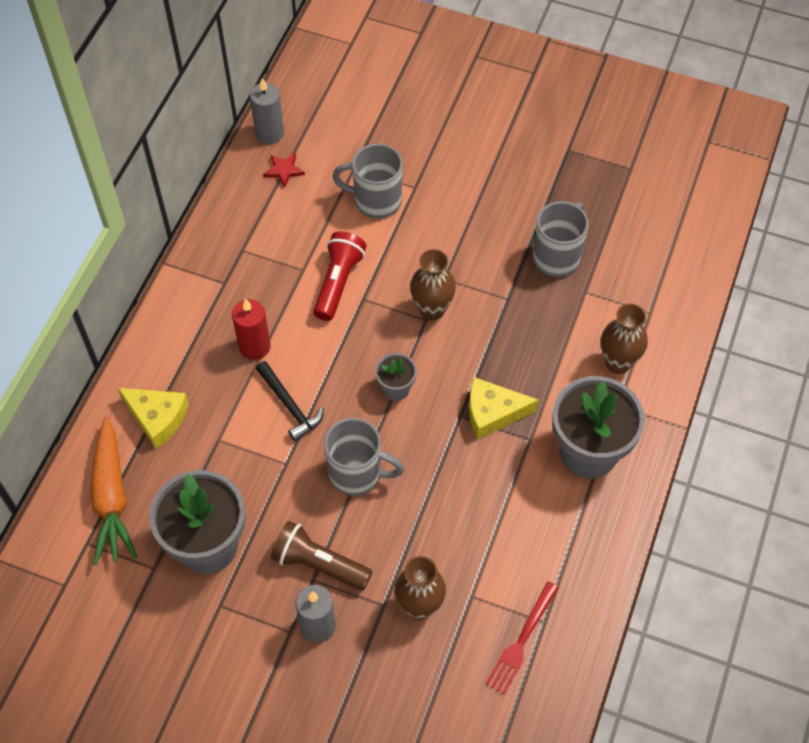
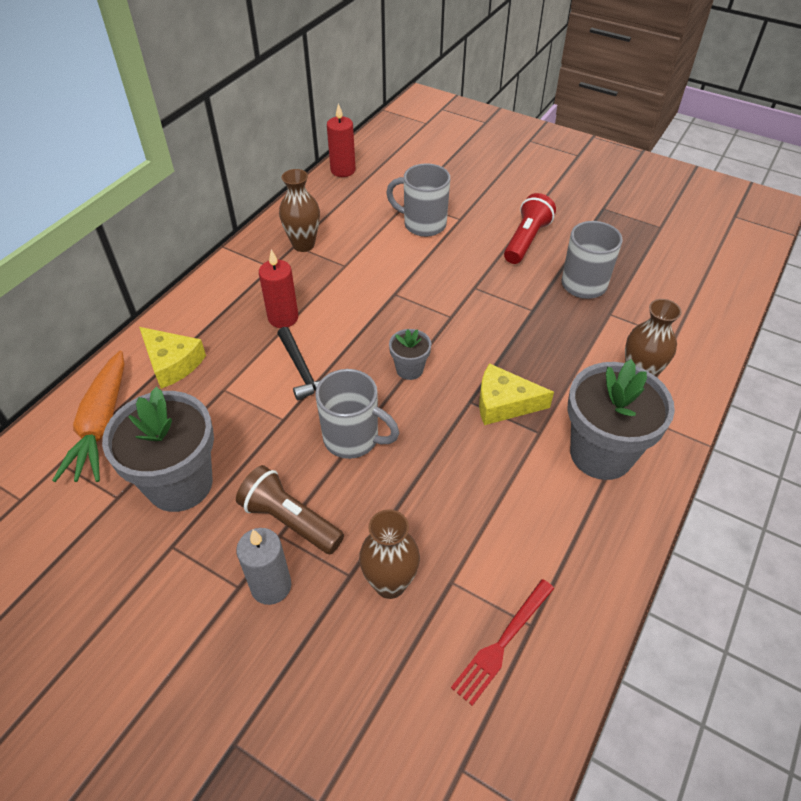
camera: 10 degrees right, 10 degrees down
(269, 133) = (343, 170): grey candle -> red candle
(284, 170) = (347, 195): red star -> none
(338, 282) = (374, 278): red flashlight -> red flashlight (526, 240)
(432, 310) = (458, 310): brown vase -> brown vase (303, 245)

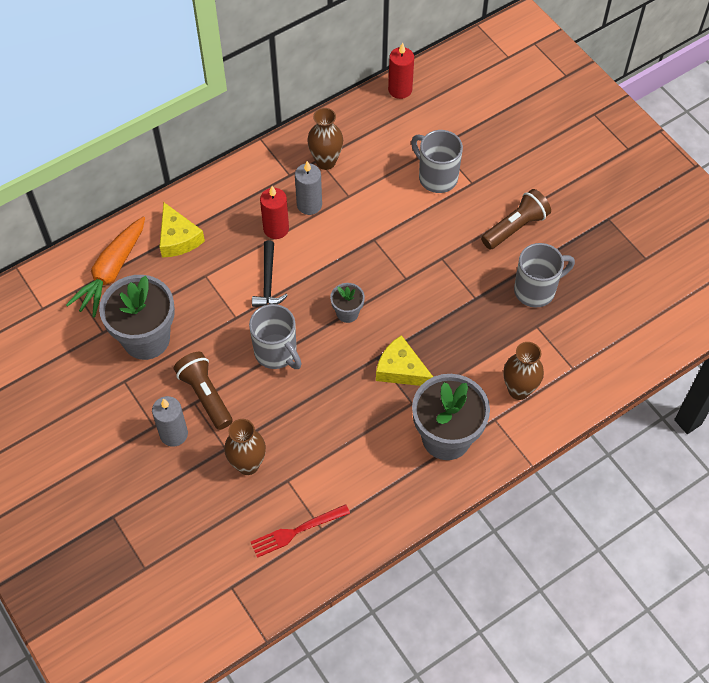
camera: 25 degrees right, 10 degrees up
(307, 285) = (309, 205): none -> grey candle
(526, 240) = (515, 227): red flashlight -> brown flashlight

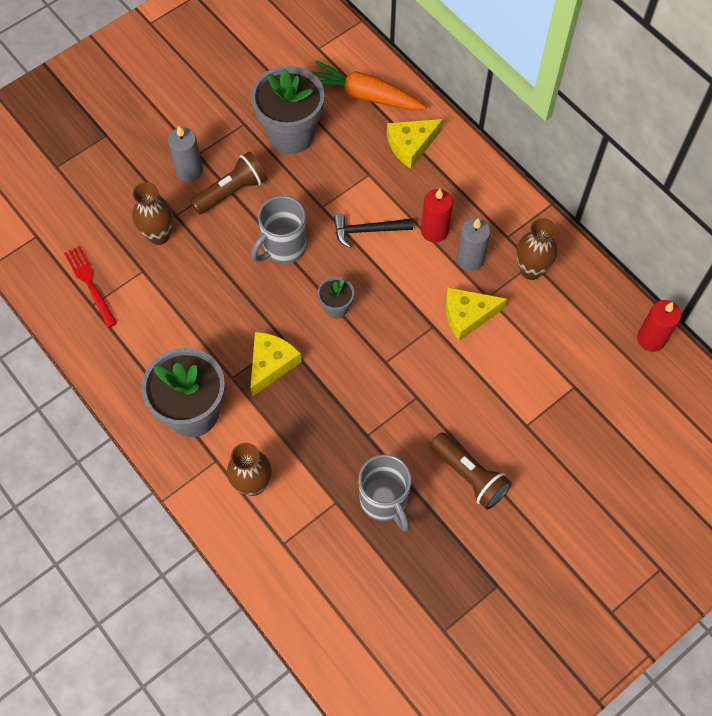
camera: 85 degrees right, 5 degrees up
(365, 212) = (467, 315): none -> yellow cheese
(436, 177) = (528, 386): grey mug -> none

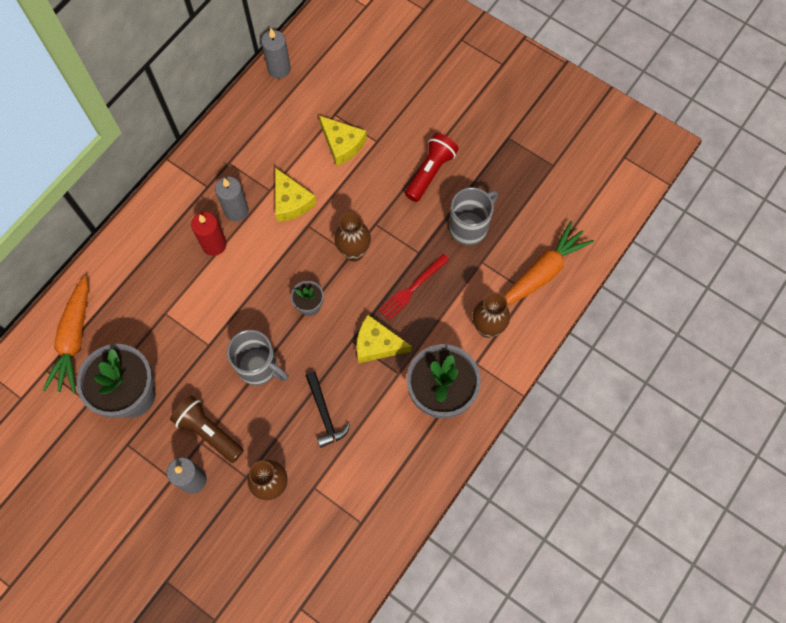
camera: 105 degrees left, 5 degrees up
(90, 283) = (339, 533): red fork -> red fork (412, 288)
(302, 570) = (543, 271): none -> orange carrot
(367, 230) = (225, 299): black hammer -> black hammer (324, 414)
(411, 145) = (125, 284): yellow cheese -> yellow cheese (342, 144)
(469, 475) = (430, 172): brown flashlight -> red flashlight
(531, 270) = (236, 162): brown vase -> brown vase (354, 252)
(651, 339) = (279, 69): red candle -> grey candle

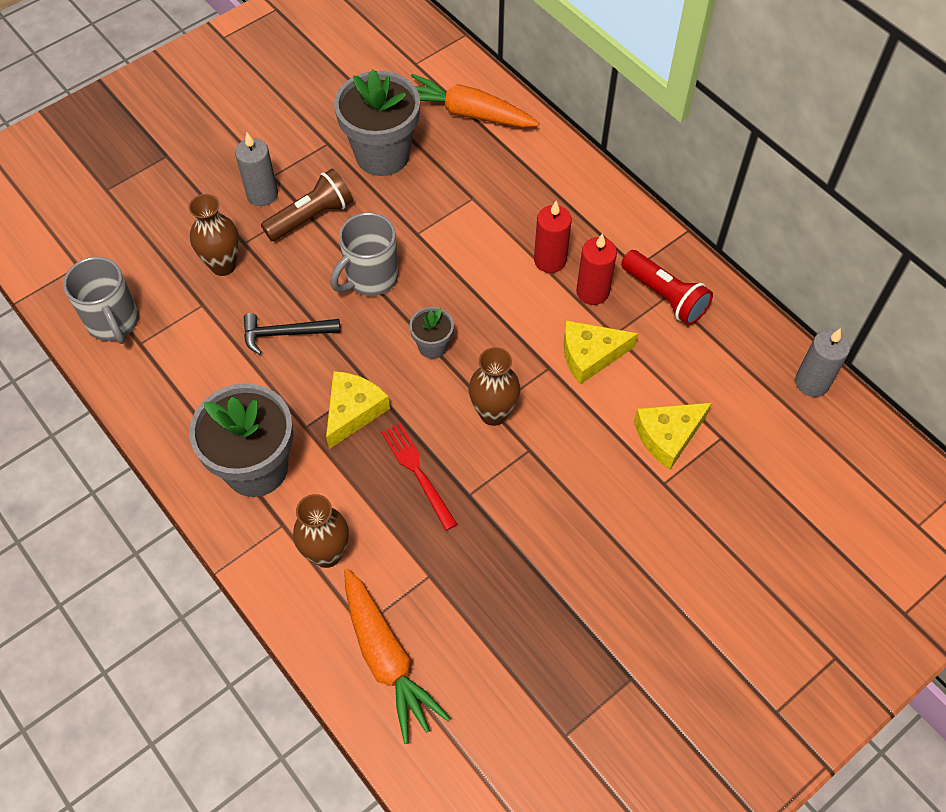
camera: 105 degrees right, 10 degrees down
(236, 210) = (592, 292): grey candle -> red candle
(430, 172) = (595, 543): red flashlight -> red flashlight (665, 296)
(469, 227) = (489, 573): grey mug -> grey mug (114, 322)

